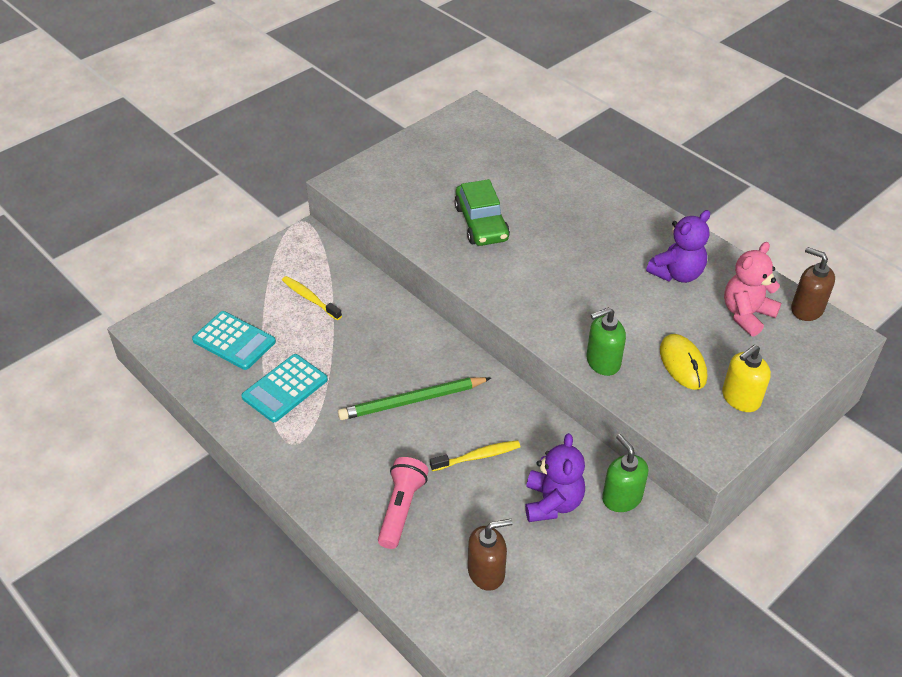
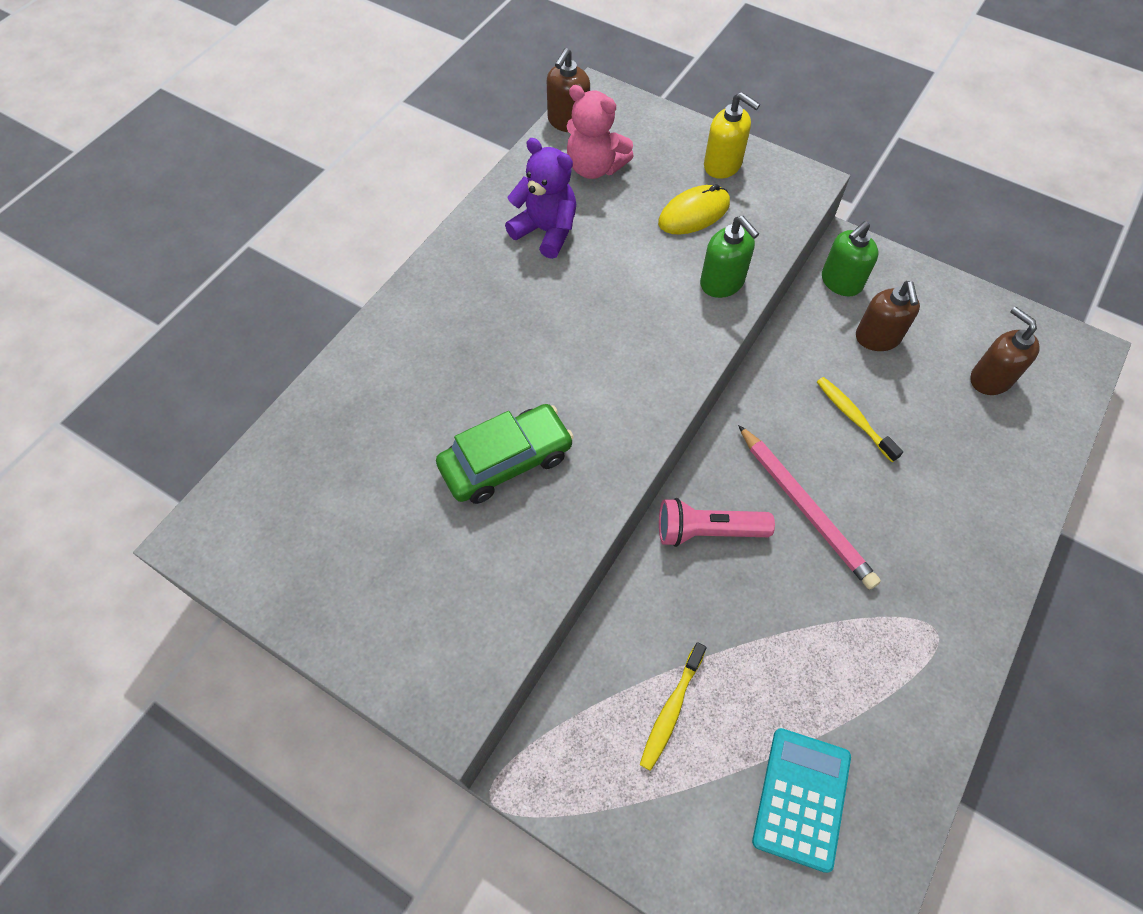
camera: 105 degrees left, 15 degrees up
(285, 388) = (856, 680): turquoise calculator -> none
(401, 508) = (962, 477): pink flashlight -> pink flashlight (707, 531)
(412, 401) = (805, 508): green pencil -> pink pencil
(552, 503) = (877, 338): purple teddy bear -> brown soap dispenser

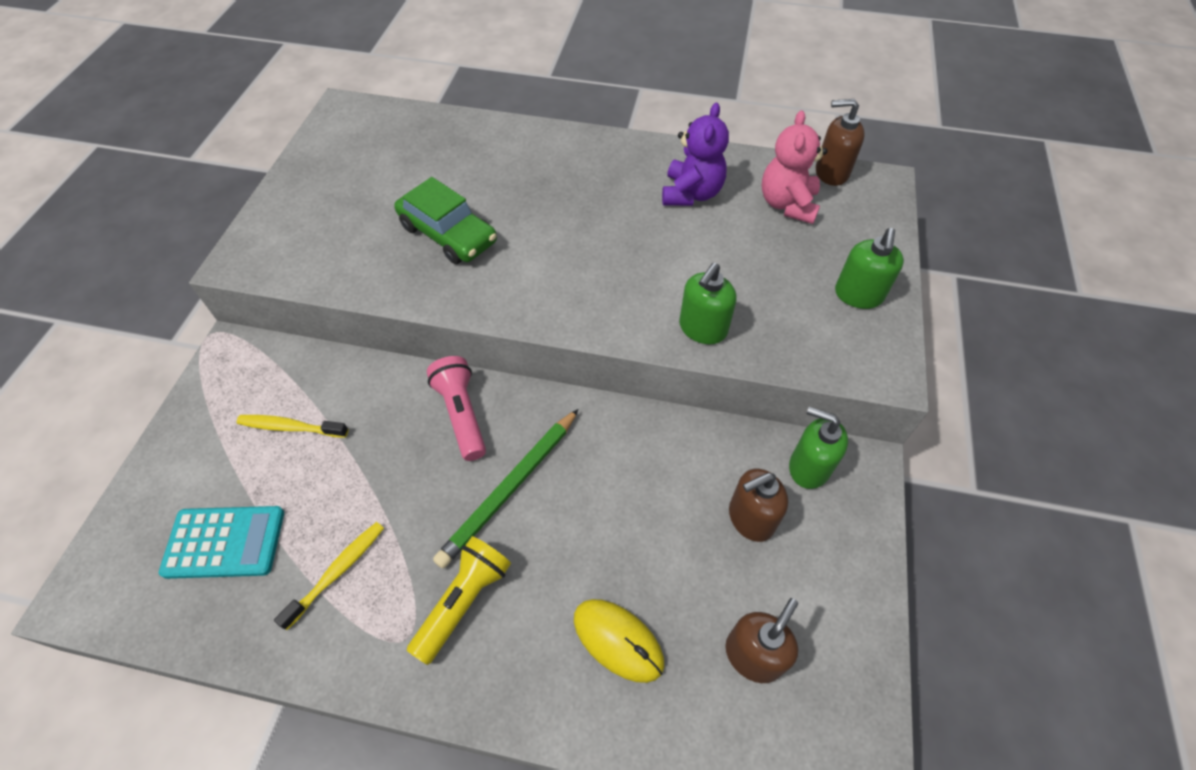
camera: 70 degrees right, 5 degrees down
(694, 213) = (777, 287): yellow mouse -> yellow mouse (618, 640)
(723, 165) = (858, 295): yellow soap dispenser -> green soap dispenser
(805, 508) = (510, 488): pink pencil -> green pencil
(853, 418) = (633, 513): yellow toothbrush -> yellow toothbrush (337, 572)
(910, 574) = (464, 601): none -> yellow flashlight

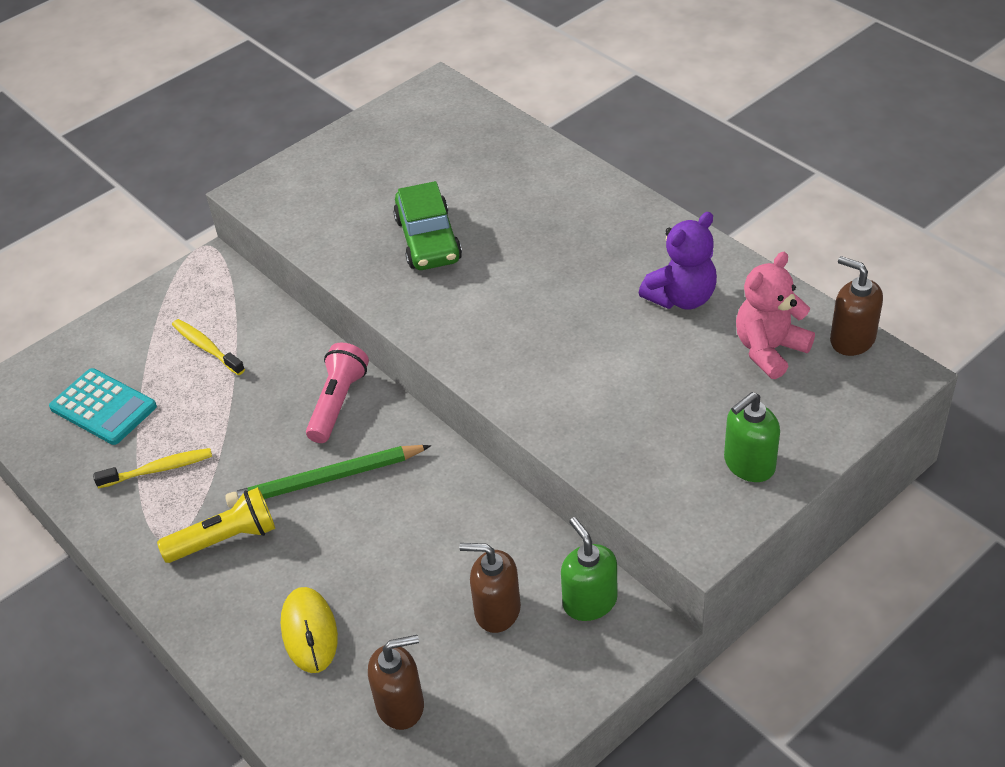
camera: 40 degrees right, 10 degrees down
(702, 329) = (569, 420): green soap dispenser -> none

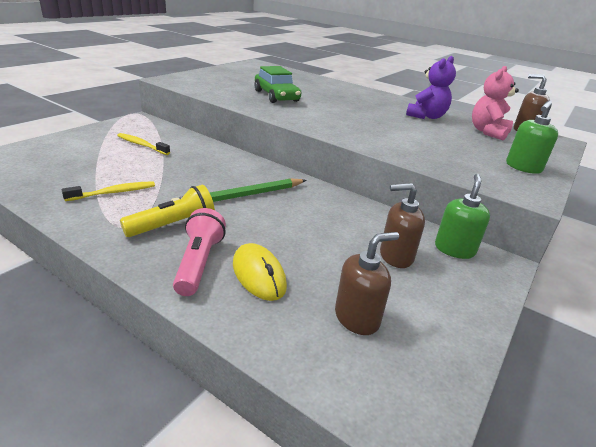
camera: 20 degrees left, 15 degrees down
(103, 407) = (69, 166): turquoise calculator -> none
(338, 403) = (236, 166): pink flashlight -> pink flashlight (199, 263)
(589, 601) = (454, 249): green soap dispenser -> green soap dispenser turned 60 degrees clockwise

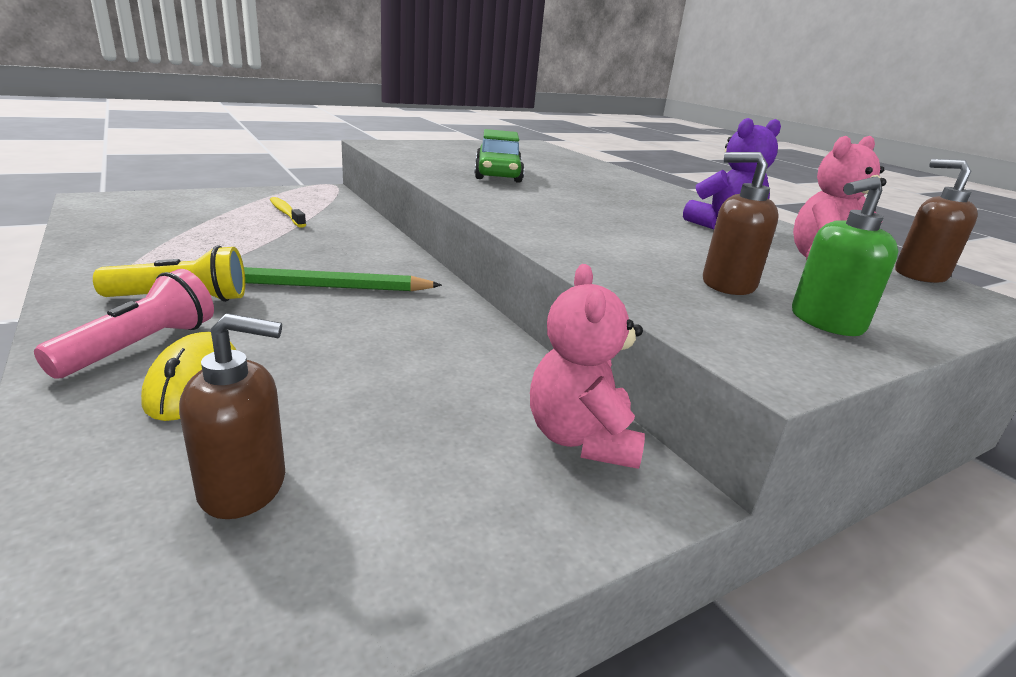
camera: 25 degrees right, 5 degrees down
(114, 192) = (173, 251): yellow toothbrush -> none
(395, 256) = (449, 418): brown soap dispenser -> brown soap dispenser (727, 284)
(454, 249) = (581, 439): green soap dispenser -> pink teddy bear

